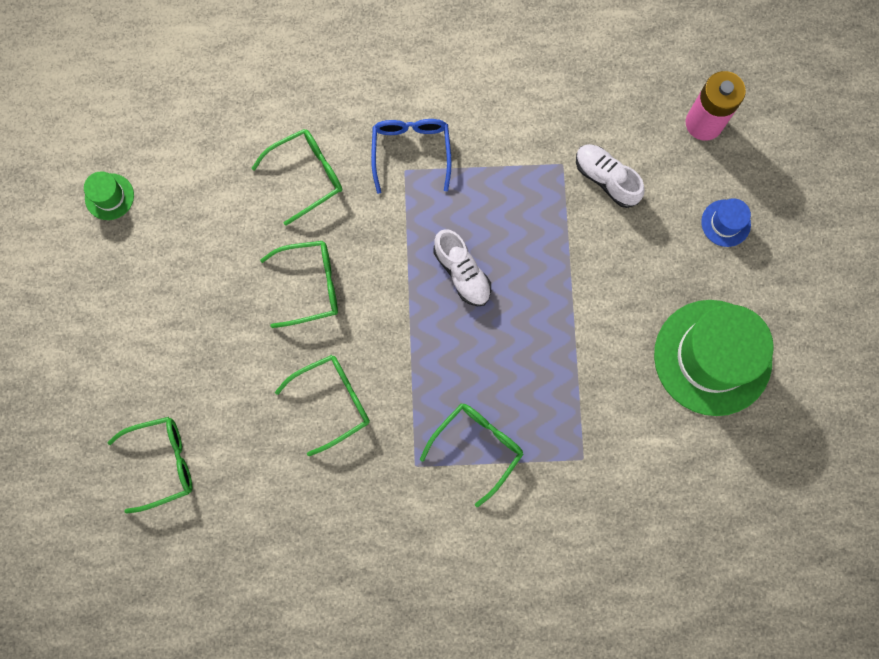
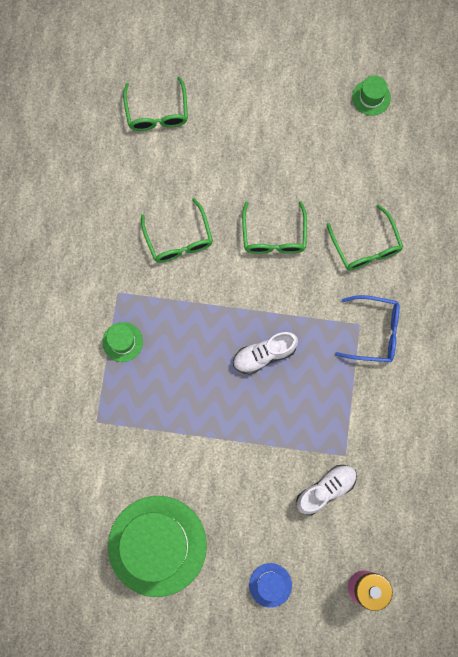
camera: 100 degrees right, 0 degrees up
(477, 447) = (122, 342): green glasses -> green hat

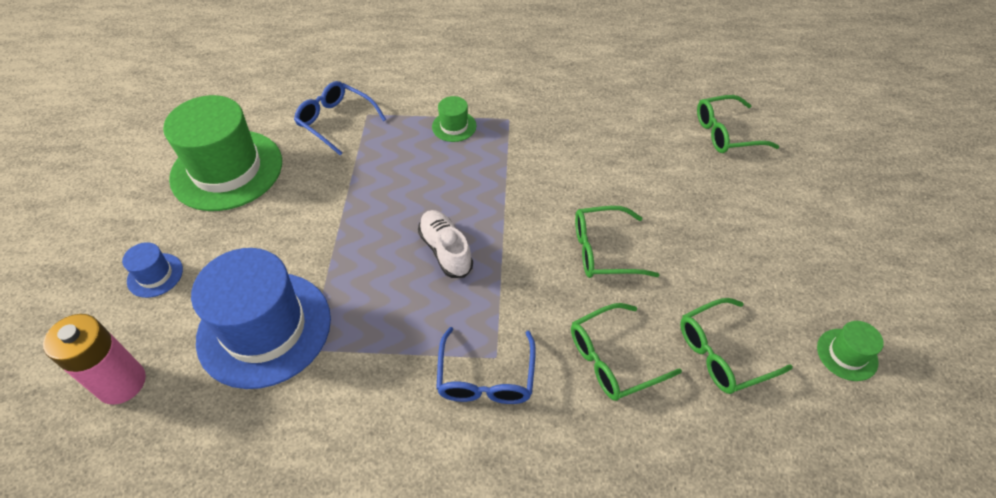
camera: 85 degrees right, 25 degrees down
(103, 451) = (335, 121): none -> blue glasses
(179, 239) = (579, 162): green glasses -> green glasses (722, 353)
(325, 489) = (264, 328): white shoe -> blue hat

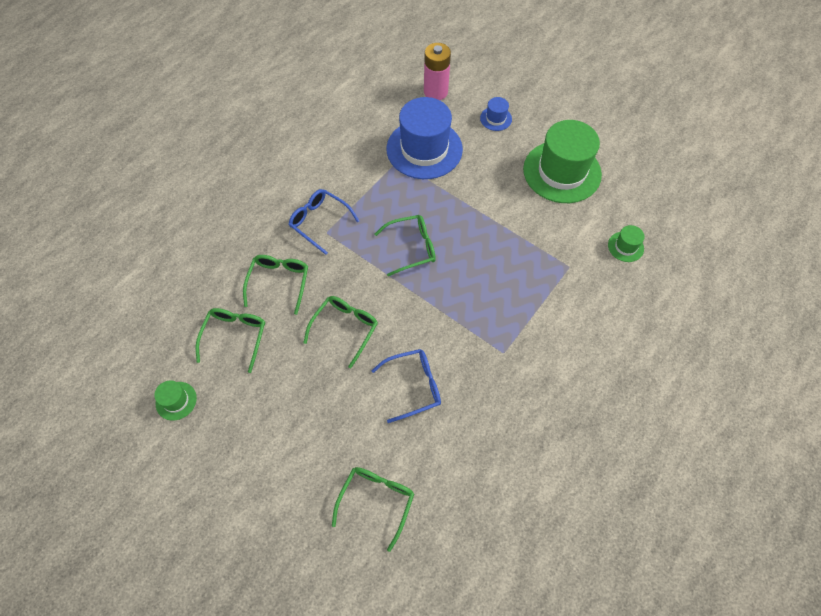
camera: 125 degrees right, 10 degrees up
(335, 121) = (573, 245): blue glasses -> blue glasses (414, 386)
(445, 250) = (412, 248): white shoe -> green glasses
(454, 126) = (519, 312): green hat -> green hat (625, 247)

